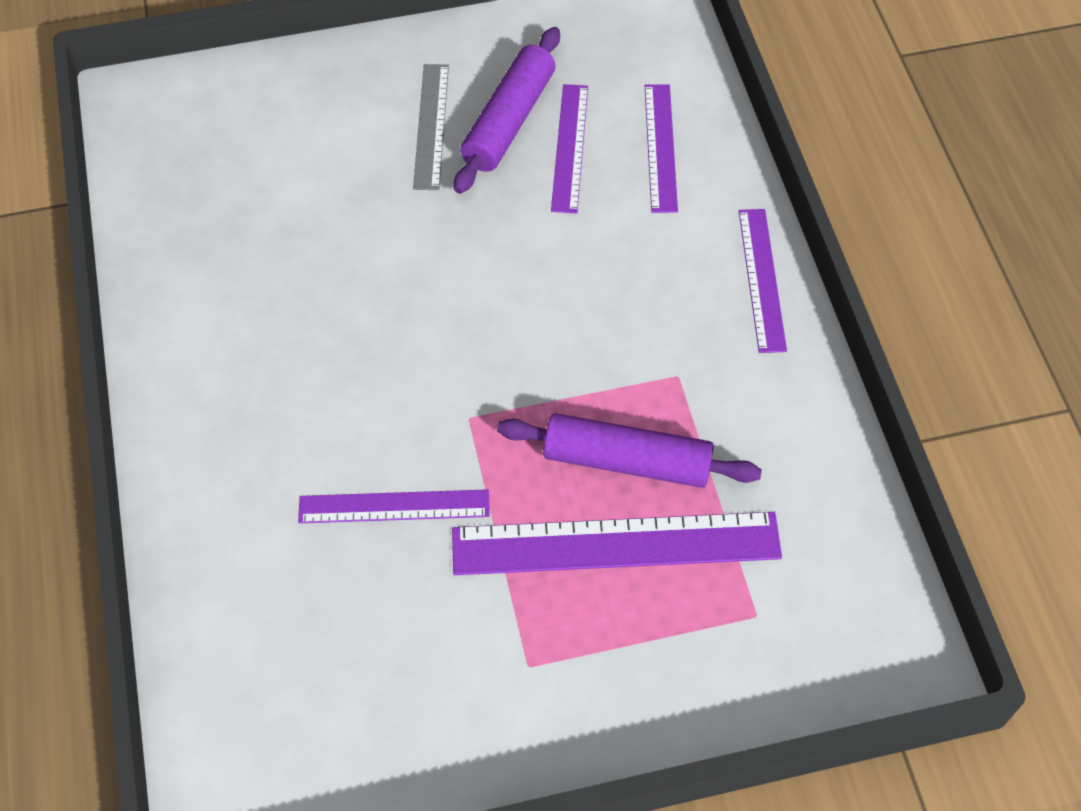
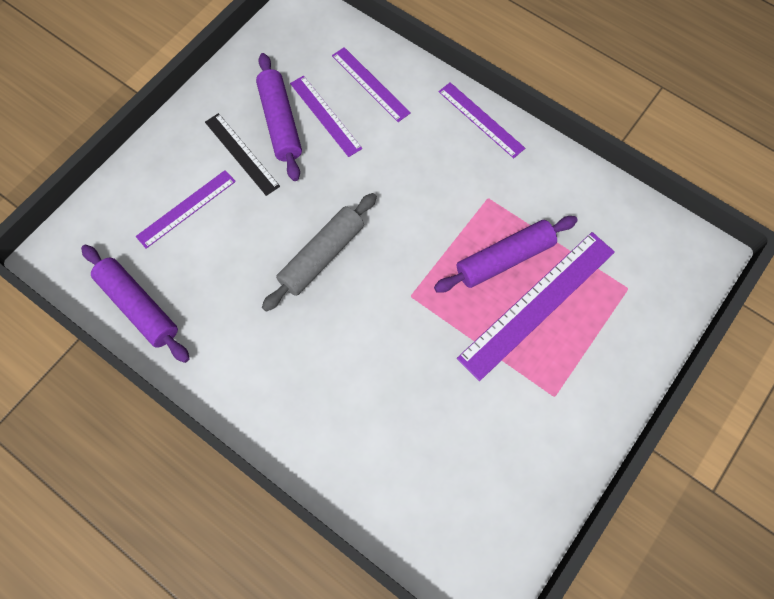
camera: 40 degrees left, 10 degrees up
(164, 210) = (138, 306): none -> purple rolling pin
(394, 506) = (418, 370): purple ruler -> purple ruler (186, 208)
(410, 299) = (322, 256): none -> grey rolling pin
(431, 126) = (241, 154): grey ruler -> black ruler

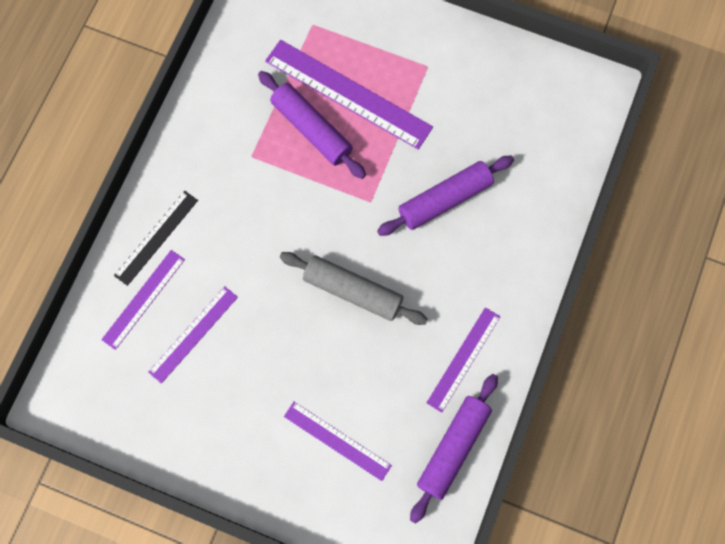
camera: 105 degrees left, 5 degrees up
(241, 154) = (260, 406): black ruler -> black ruler (156, 237)
(280, 122) = (212, 378): purple rolling pin -> purple rolling pin (445, 199)
(481, 119) = (163, 180): purple ruler -> purple ruler (463, 359)

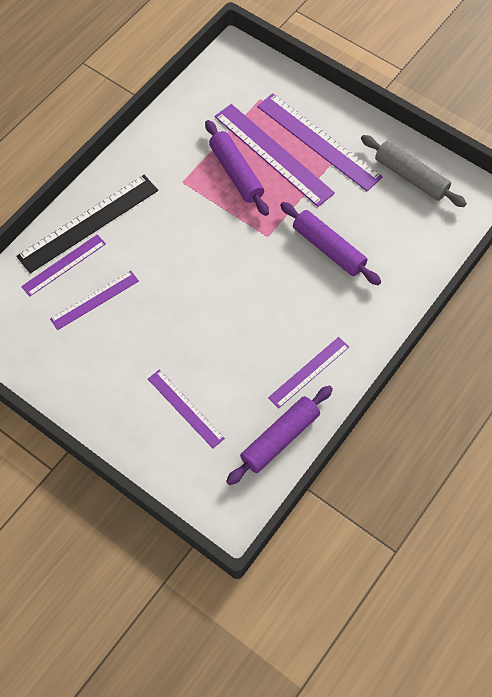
camera: 15 degrees right, 10 degrees down
(156, 237) = (88, 223): black ruler -> black ruler, size x1.69
(353, 291) = (233, 299): grey rolling pin -> grey rolling pin (411, 177)
(396, 64) = (318, 141): none -> purple ruler
(445, 199) = (328, 248): purple rolling pin -> purple rolling pin turned 60 degrees clockwise

